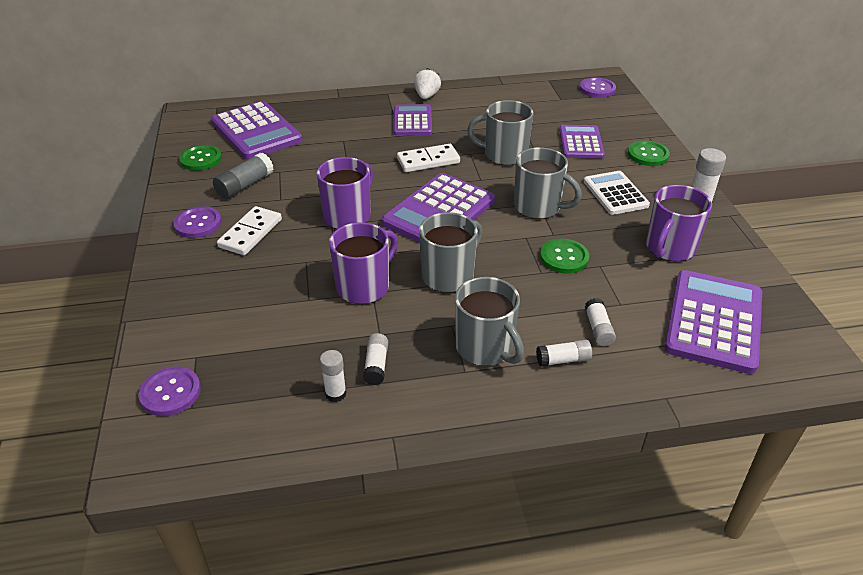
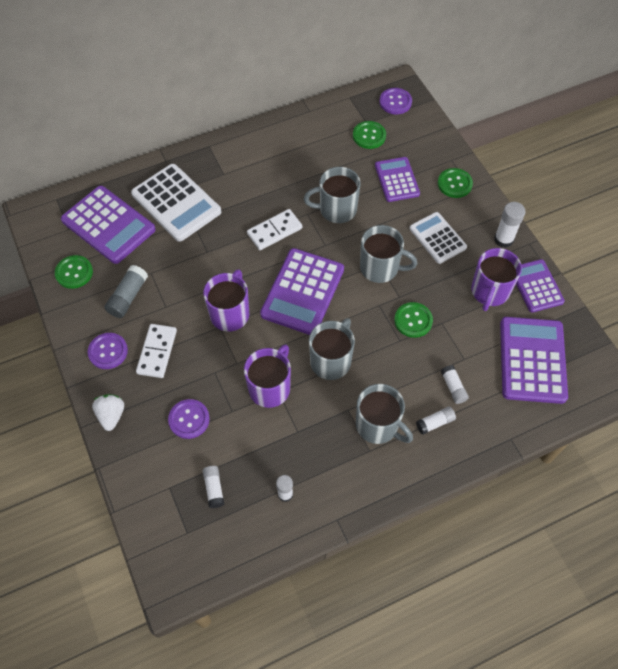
camera: 15 degrees left, 20 degrees up
(170, 392) = (166, 524): purple button -> purple button (189, 419)
(333, 126) = (176, 203): none -> white calculator
(376, 365) = (305, 461): white glue stick -> white glue stick (214, 488)
(412, 121) = (244, 181): purple calculator -> purple calculator (536, 286)
(426, 96) = (246, 143): white strawberry -> white strawberry (111, 415)
(560, 108) = (369, 136): none -> green button

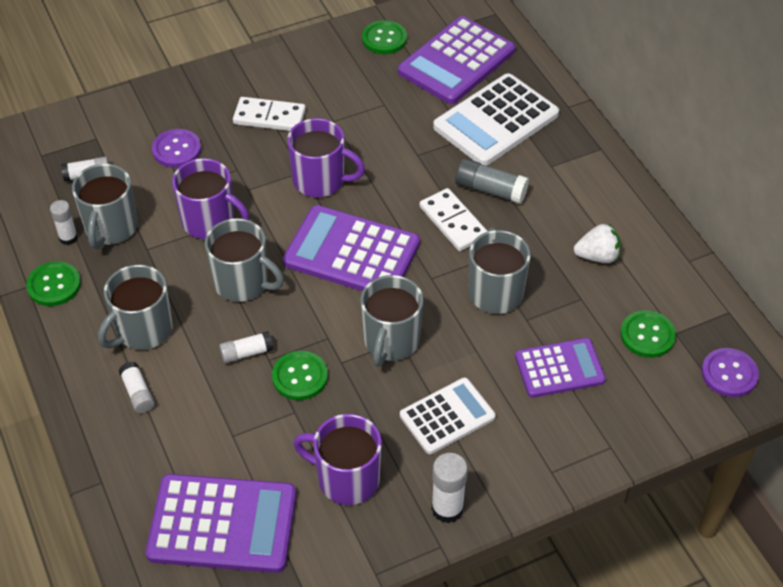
camera: 90 degrees right, 10 degrees down
(108, 351) = (273, 76): purple button -> none
(111, 415) = (190, 86): white strawberry -> white strawberry (597, 256)
(128, 297) = (348, 87): grey glue stick -> grey glue stick (490, 190)
(275, 461) = (111, 228): none -> grey mug
(453, 387) = (188, 418): white glue stick -> white glue stick (247, 353)
(454, 184) = (558, 448): green button -> green button (54, 285)
(536, 286) = (356, 546): purple calculator -> none

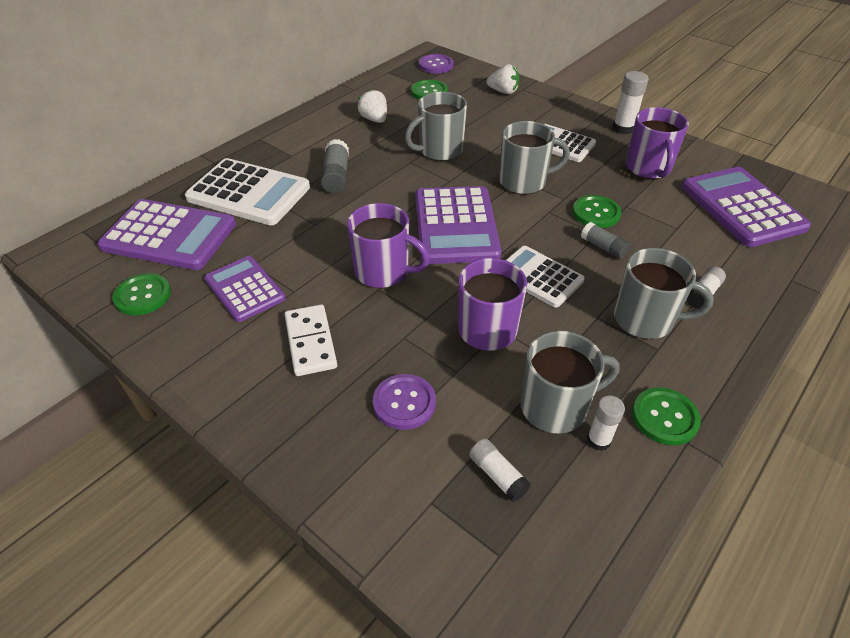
camera: 115 degrees left, 5 degrees down
(242, 283) = (539, 277): grey mug -> white calculator
(247, 353) = (603, 247): white glue stick -> grey glue stick
(320, 181) = (383, 272): purple mug -> purple mug turned 120 degrees clockwise
(453, 222) = (384, 185): white domino -> none
(559, 368) = (483, 114): purple calculator -> purple calculator (245, 289)
(611, 419) = (503, 92): none -> white strawberry

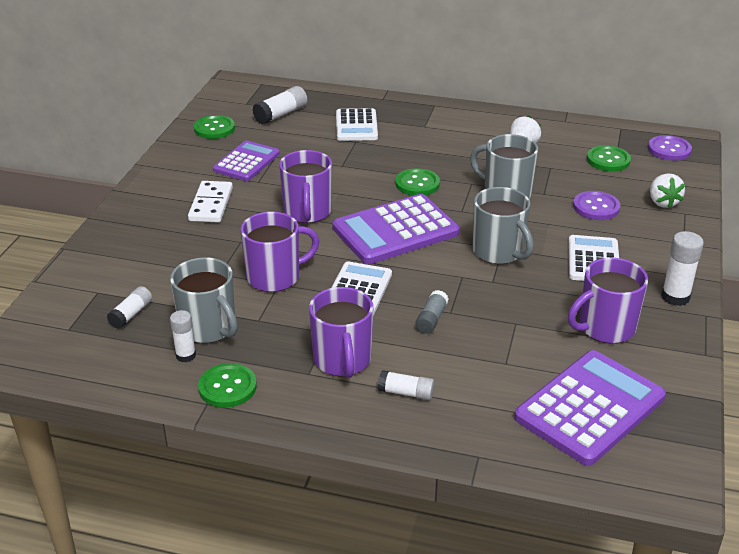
camera: 65 degrees right, 10 degrees down
(169, 236) = (281, 114): purple calculator -> white glue stick
(249, 193) = (356, 126): white calculator -> white calculator, size x0.63
(311, 342) = (211, 204): white domino -> white domino turned 45 degrees counterclockwise
(336, 176) = (414, 155): grey glue stick -> none
(404, 403) = (176, 259): purple button -> purple button (596, 207)
(596, 213) = (484, 305): green button -> green button (417, 184)
(645, 320) = (342, 360): grey mug -> purple mug

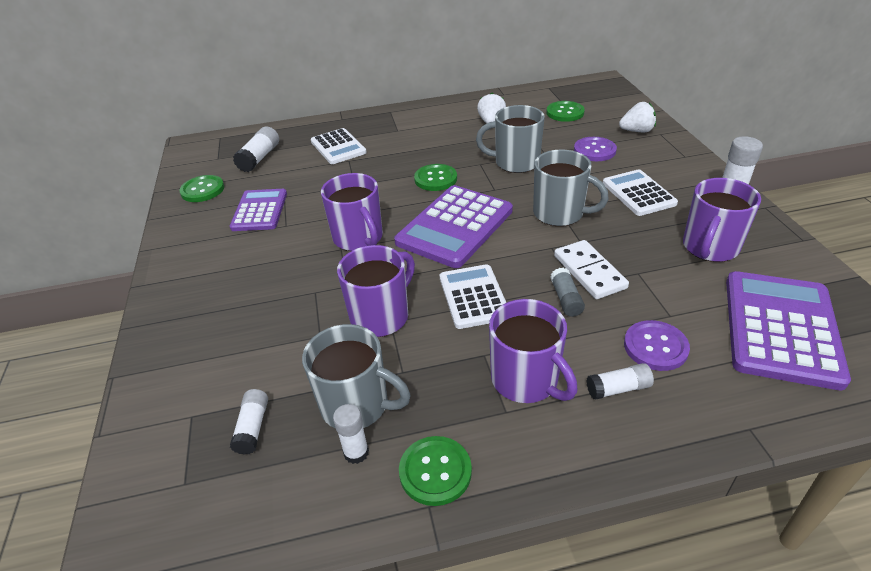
camera: 25 degrees left, 5 degrees up
(211, 204) = (254, 264): white domino -> white domino (589, 272)
(662, 202) = (637, 131): white strawberry -> white strawberry turned 60 degrees counterclockwise
(669, 149) = (598, 92): purple button -> purple button (655, 347)

